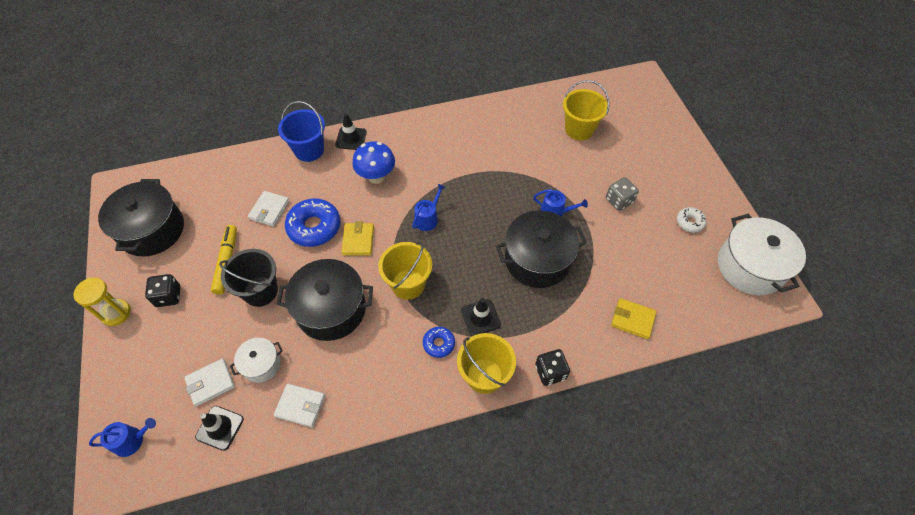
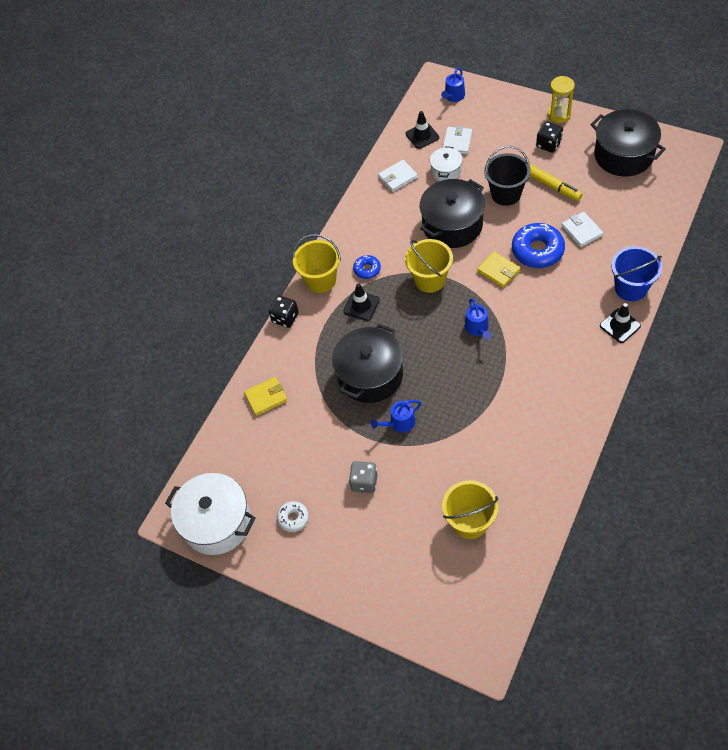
camera: 140 degrees right, 0 degrees up
(376, 177) = (555, 319): blue mushroom -> none

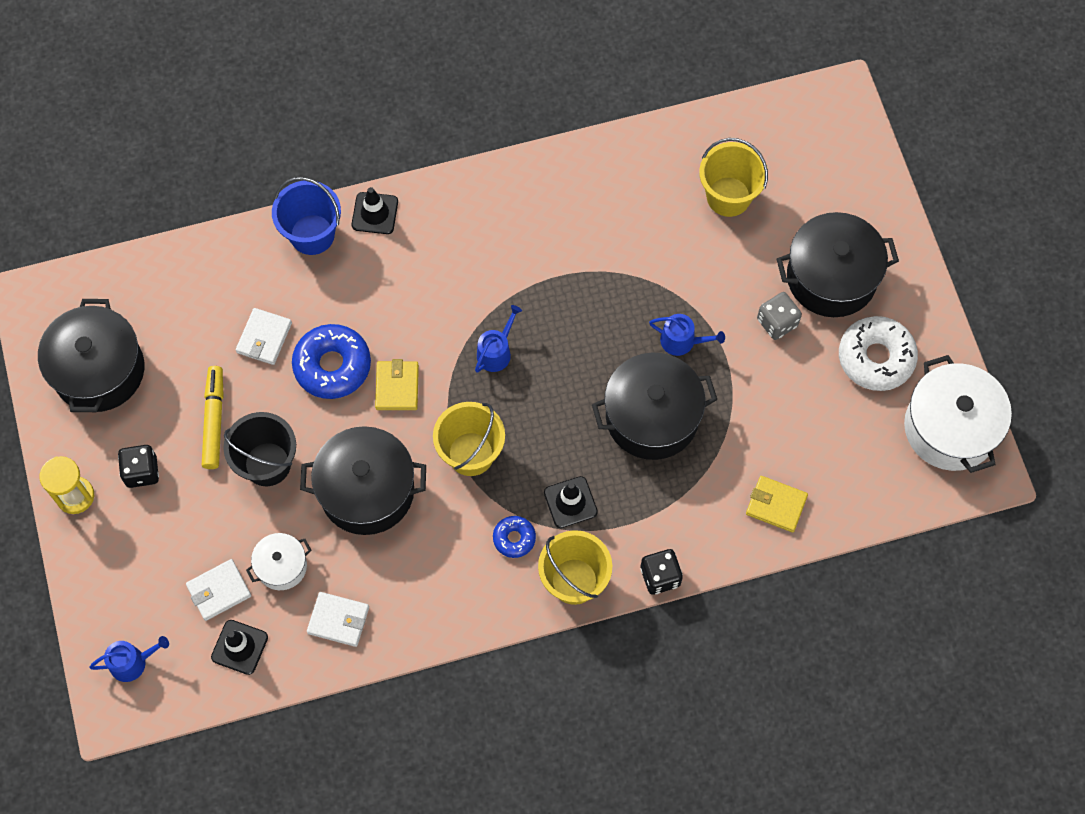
camera: 140 degrees left, 10 degrees up
(293, 518) = (876, 358): white donut -> white donut, size x1.88
(364, 537) = (831, 277): none -> black pot

